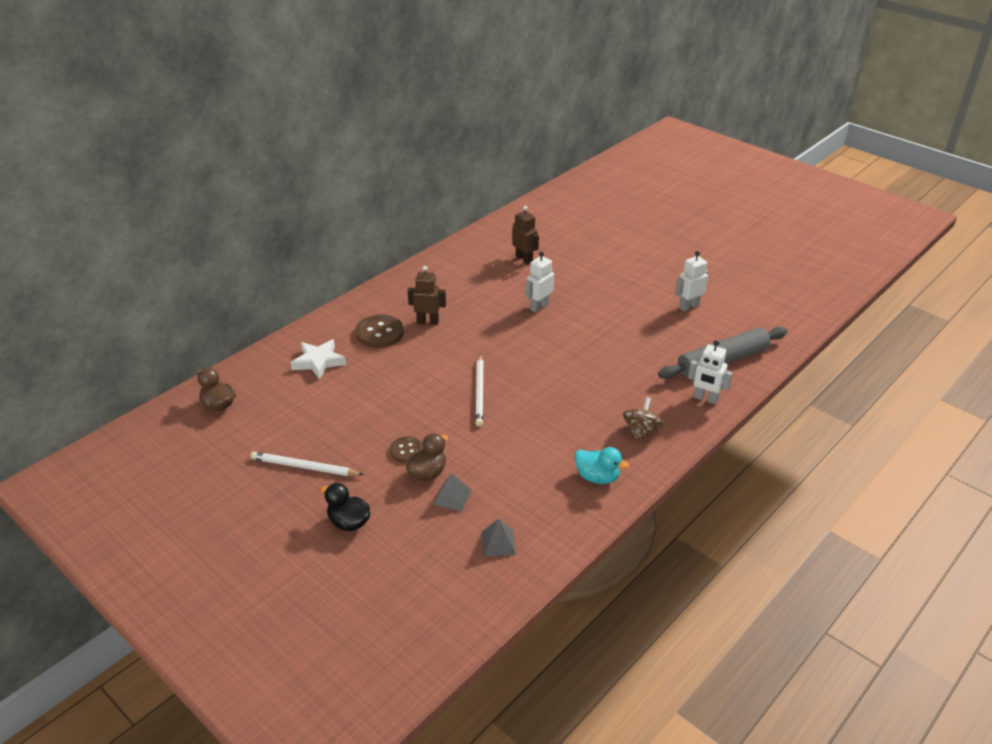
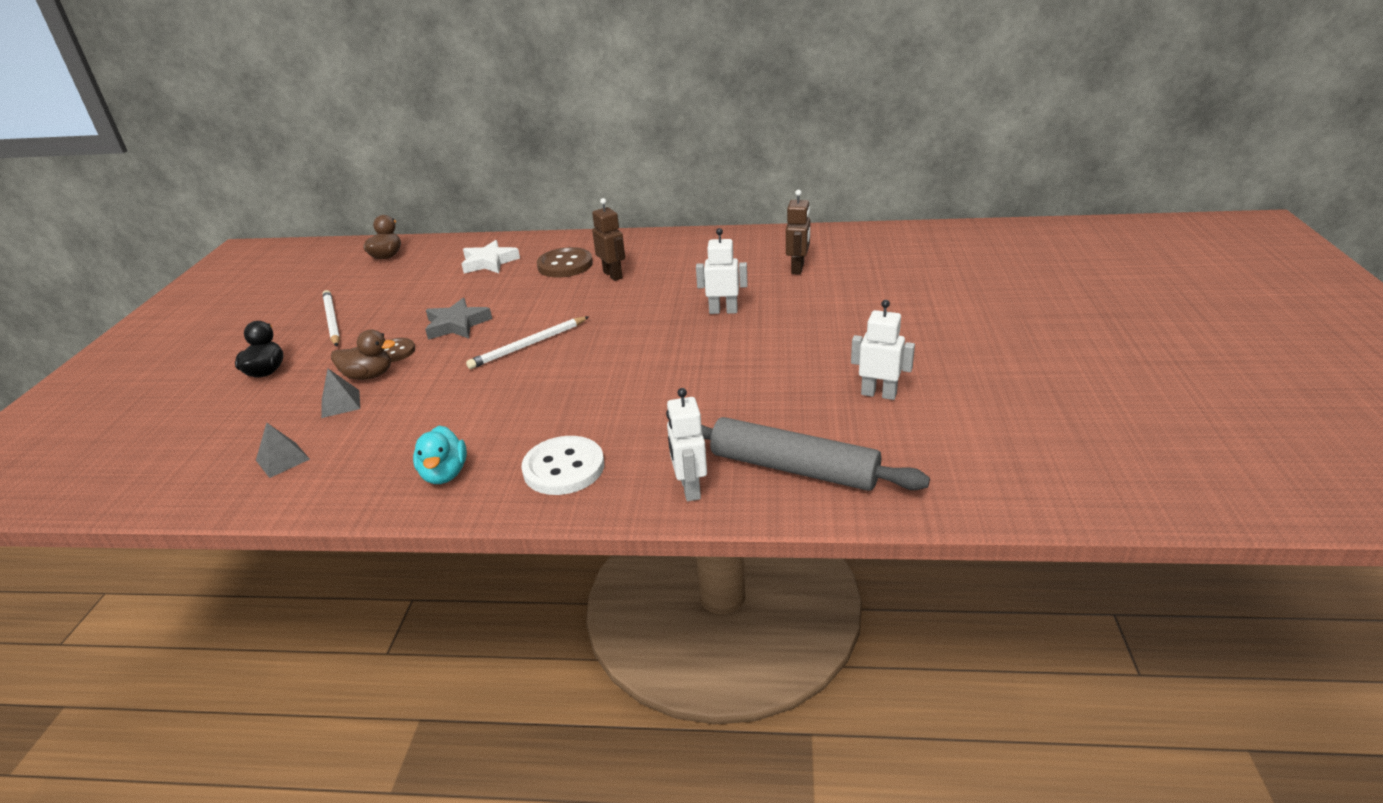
camera: 55 degrees right, 5 degrees down
(404, 410) = (457, 325): none -> grey star
(641, 431) = (564, 468): brown spinning top -> white button

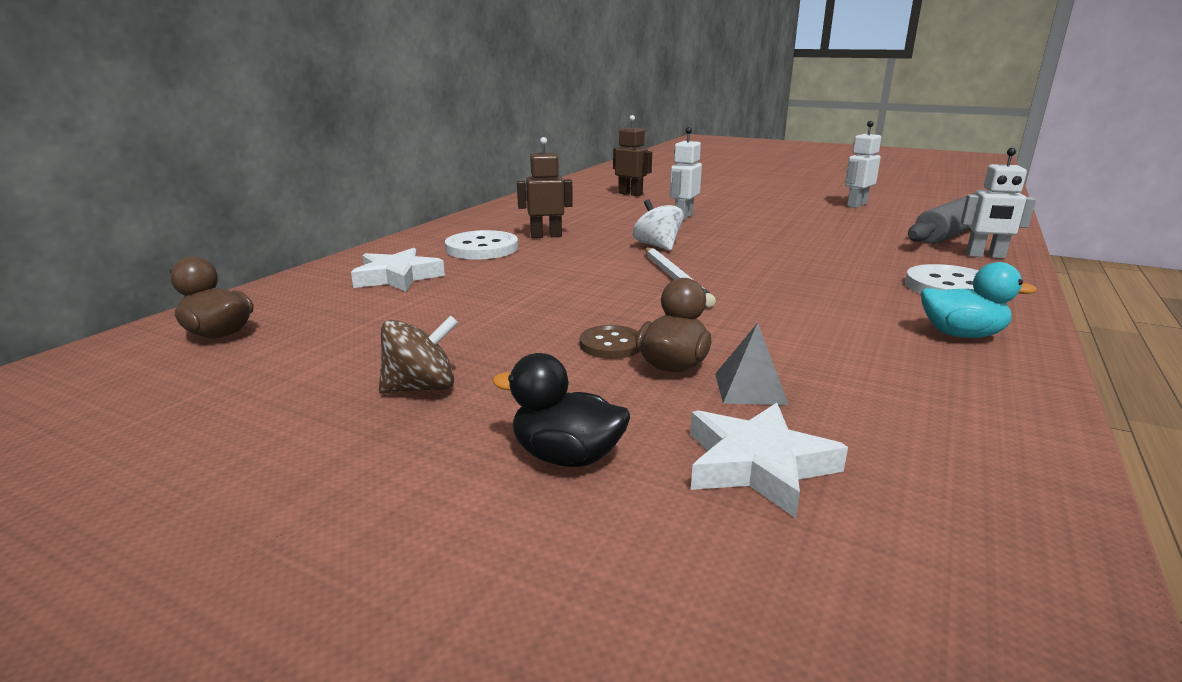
camera: 70 degrees left, 10 degrees down
(258, 418) = (757, 465): none -> white star
(282, 459) = (914, 439): grey pyramid -> none
(332, 321) = (421, 388): white pencil -> brown spinning top
(457, 325) = (572, 305): grey star -> none
(565, 265) = (482, 248): brown button -> white button
(613, 321) = (657, 246): none -> white spinning top

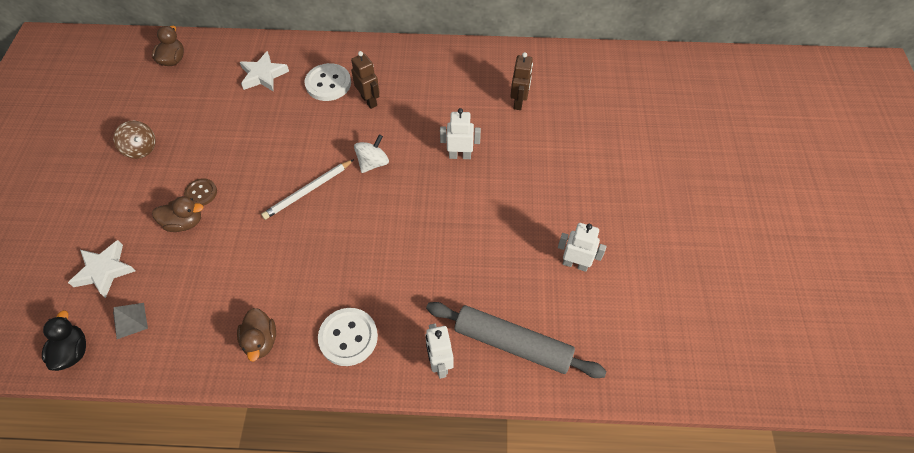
camera: 65 degrees right, 35 degrees up
(566, 457) = (99, 213): black duck -> black duck (73, 351)
(750, 388) = (168, 256): grey pyramid -> grey pyramid (130, 320)
(961, 334) = (261, 341): turquoise duck -> brown duck

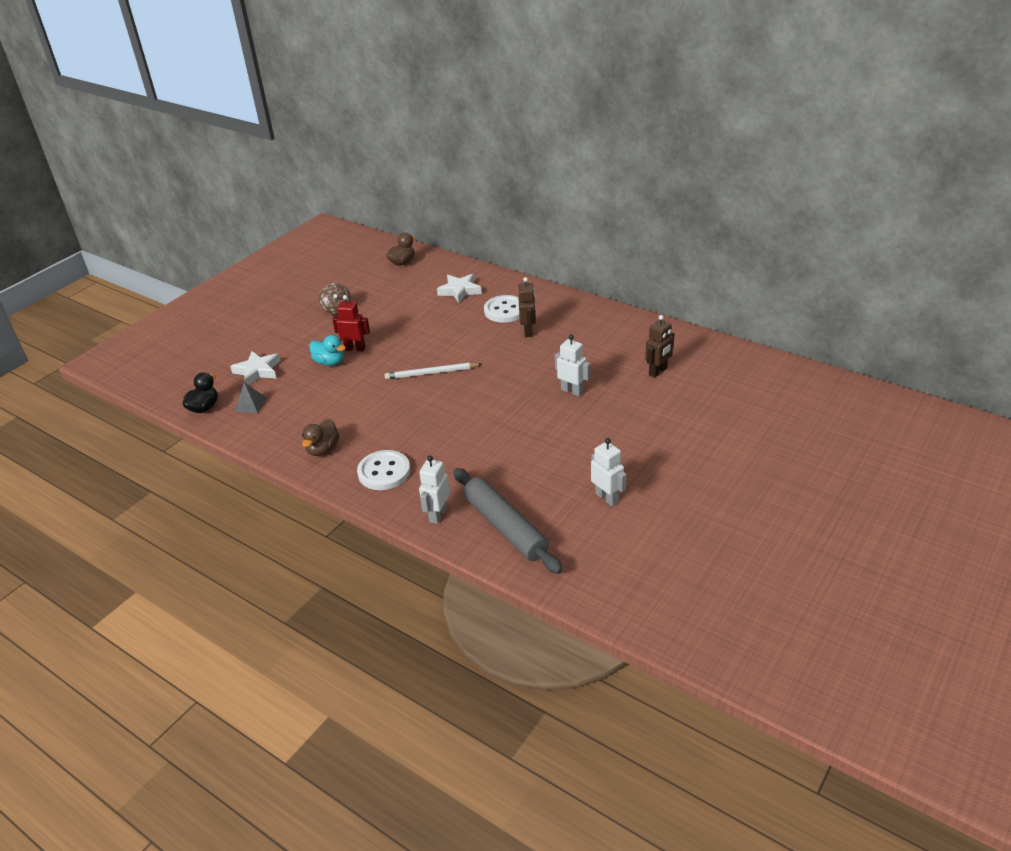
camera: 35 degrees right, 20 degrees down
(184, 223) = (330, 362): brown duck -> turquoise duck
(201, 193) = (355, 348): brown button -> red robot
(373, 163) = (496, 372): white spinning top -> none

